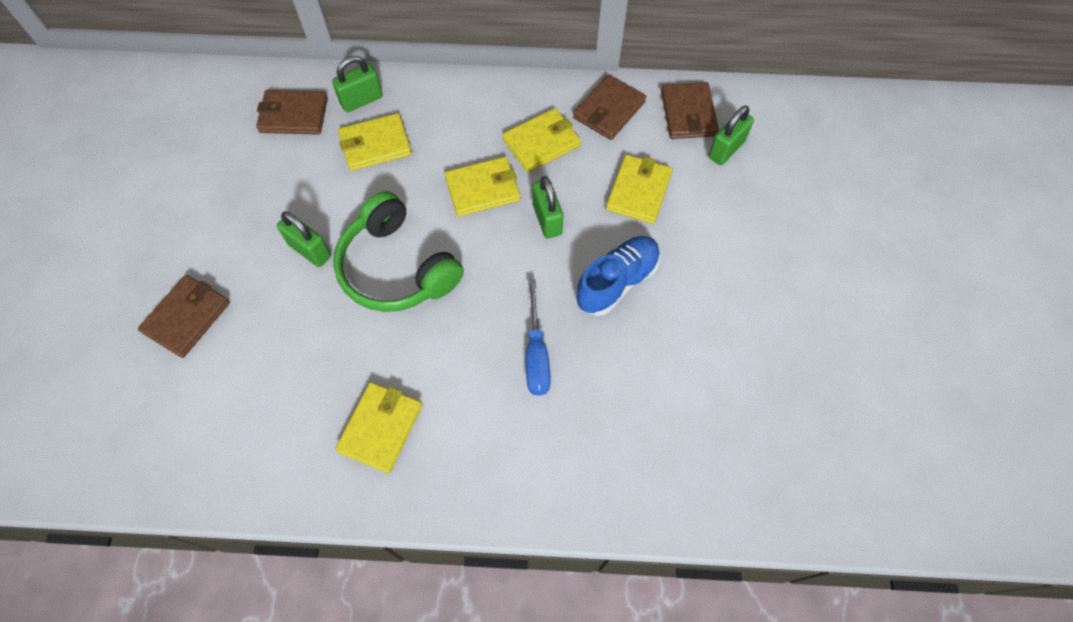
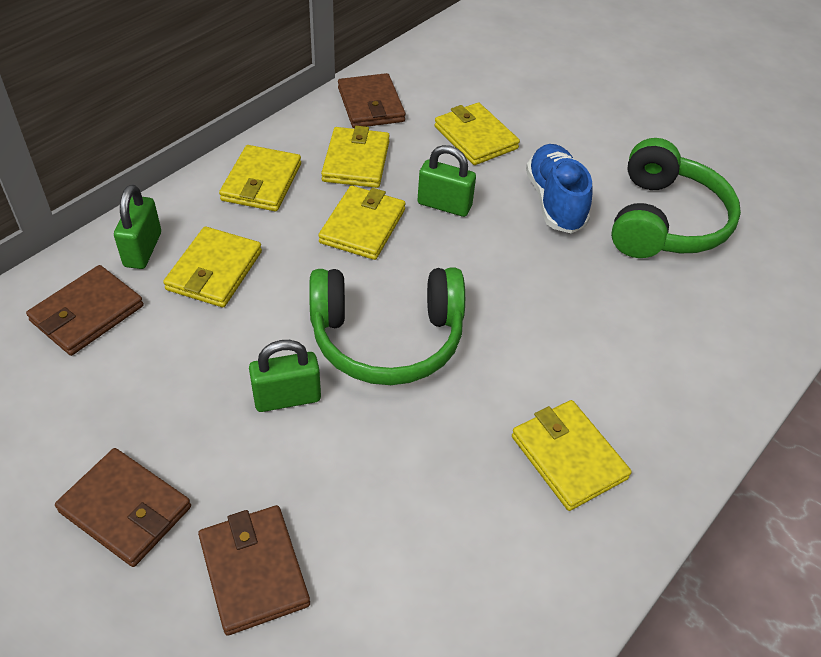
camera: 55 degrees left, 15 degrees down
(471, 110) = (261, 182): none -> yellow wallet
(536, 354) = (583, 293): blue screwdriver -> none
(667, 366) = (665, 221): none -> green headphones
(688, 114) = (429, 69): brown wallet -> brown wallet (125, 509)
(726, 149) = (487, 71): green padlock -> none

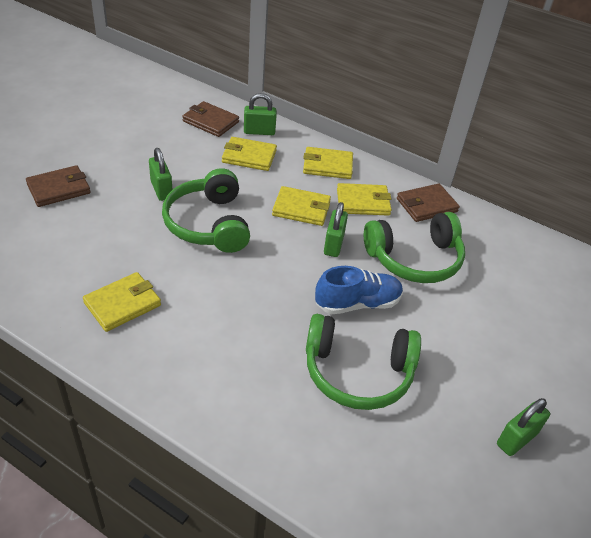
camera: 80 degrees right, 5 degrees down
(125, 509) = (95, 149): brown wallet -> none
(475, 137) = (415, 259): yellow wallet -> green headphones
(730, 126) = (516, 439): none -> green padlock

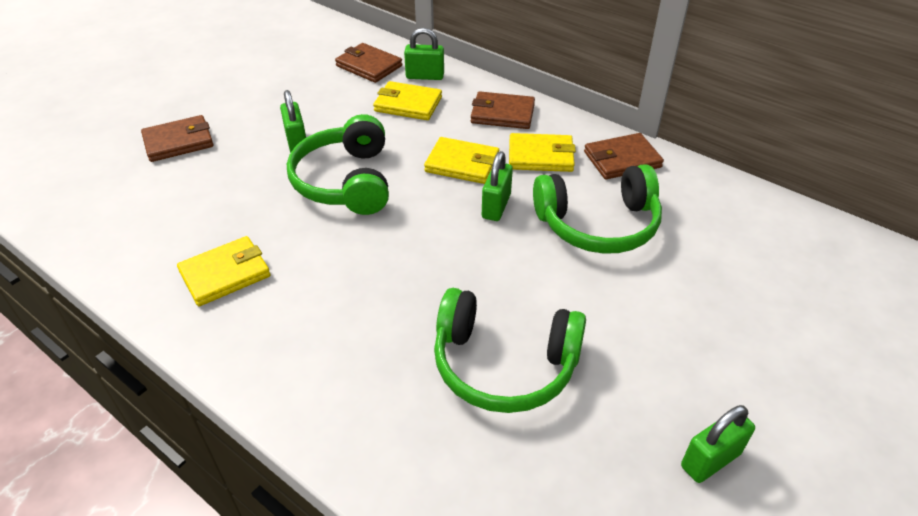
camera: 10 degrees right, 0 degrees up
(327, 165) = (502, 114): yellow wallet -> brown wallet
(357, 303) = (516, 278): blue shoe -> none

